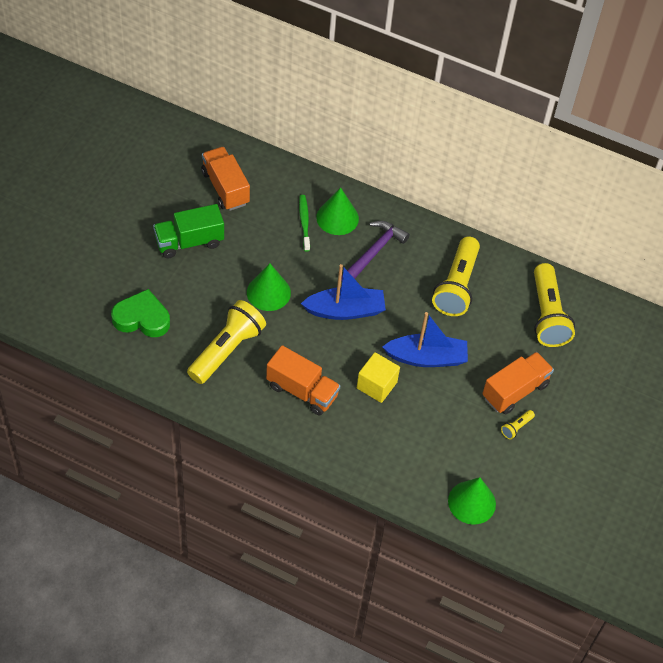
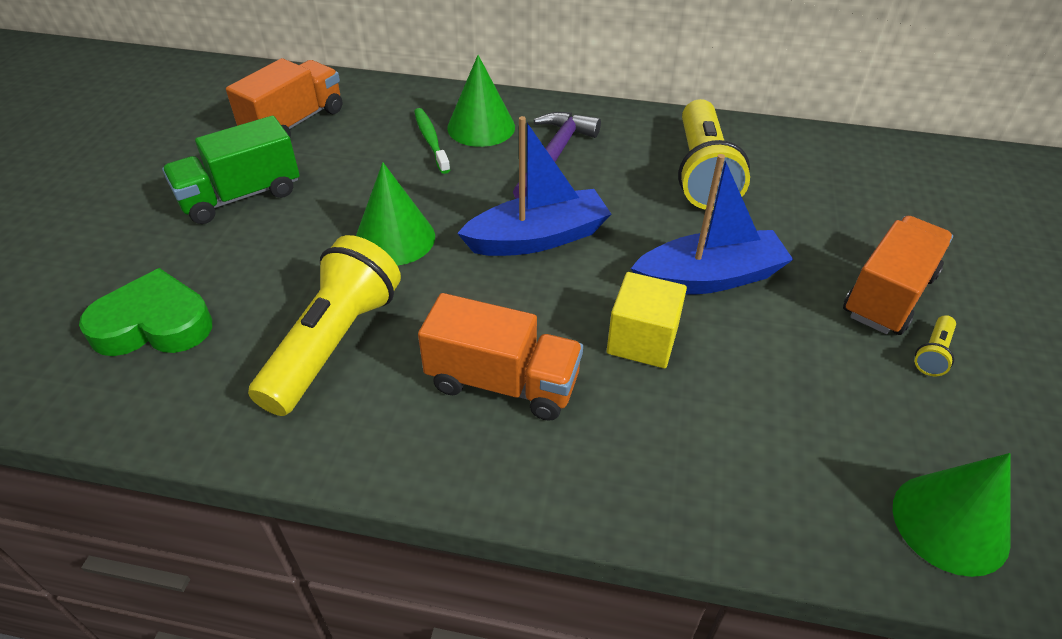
camera: 10 degrees left, 10 degrees down
(225, 188) = (294, 122): orange truck -> orange truck turned 75 degrees clockwise
(547, 315) = (862, 182): yellow flashlight -> none

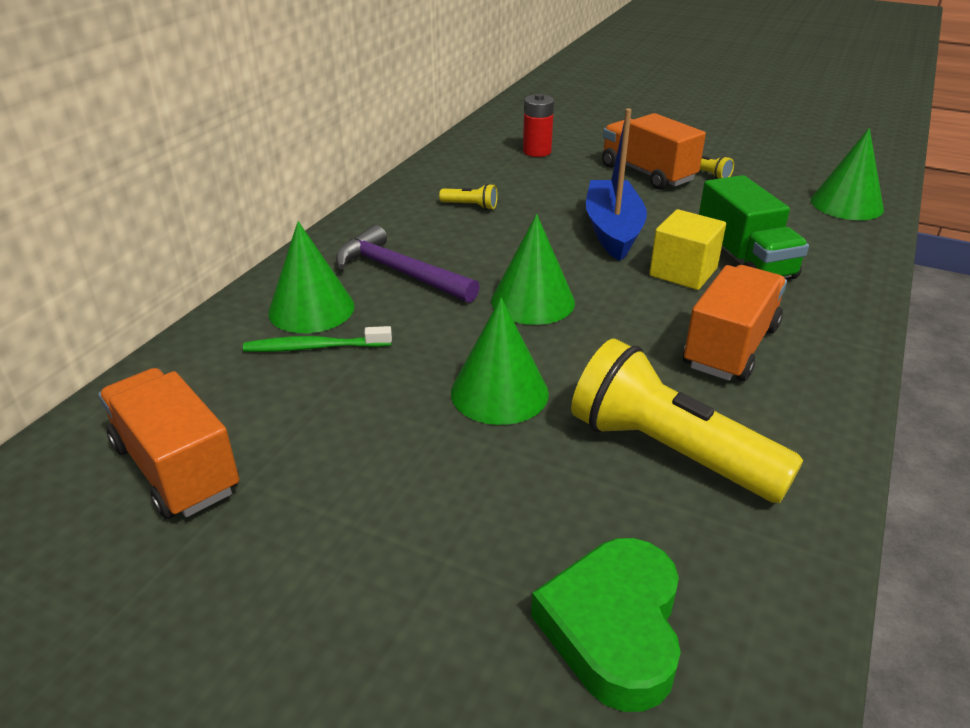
camera: 75 degrees left, 10 degrees down
(240, 196) = (342, 532): green truck -> green truck (743, 260)
(537, 238) = (532, 301): blue boat -> green cone
(702, 173) = (470, 206): yellow flashlight -> yellow flashlight, size x0.41
(876, 197) = (537, 151): none -> red battery

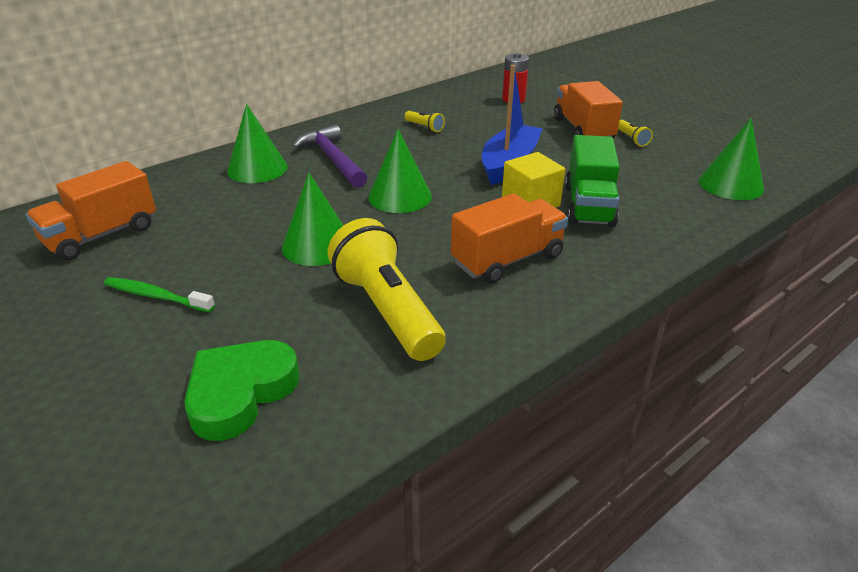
camera: 25 degrees right, 0 degrees up
(176, 468) = (101, 235): orange truck -> orange truck turned 120 degrees counterclockwise
(314, 347) = (236, 191): green toothbrush -> green toothbrush (156, 296)

